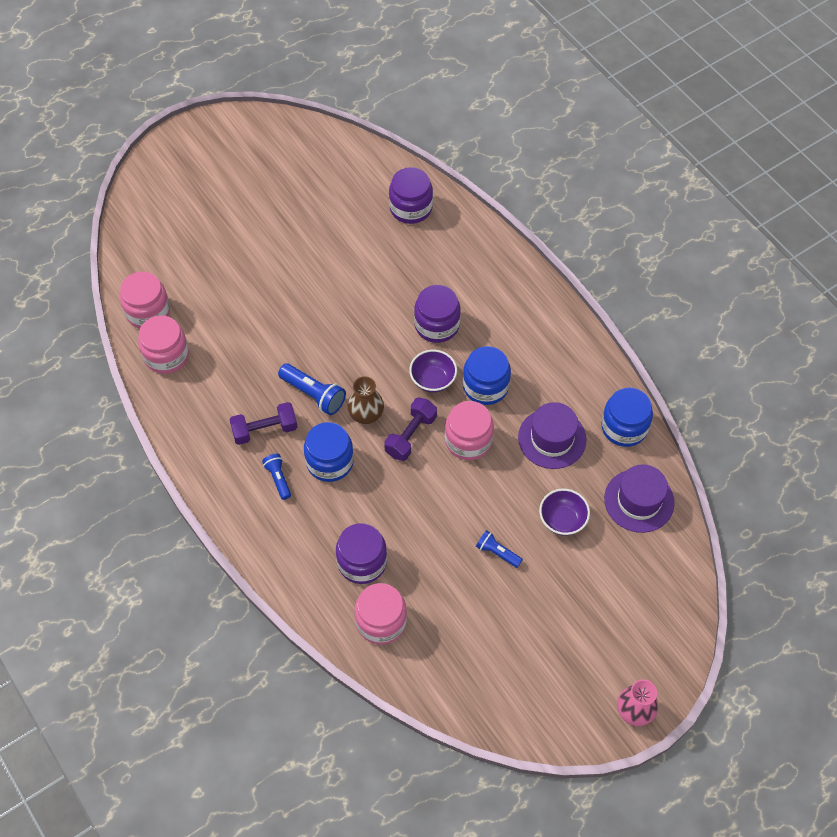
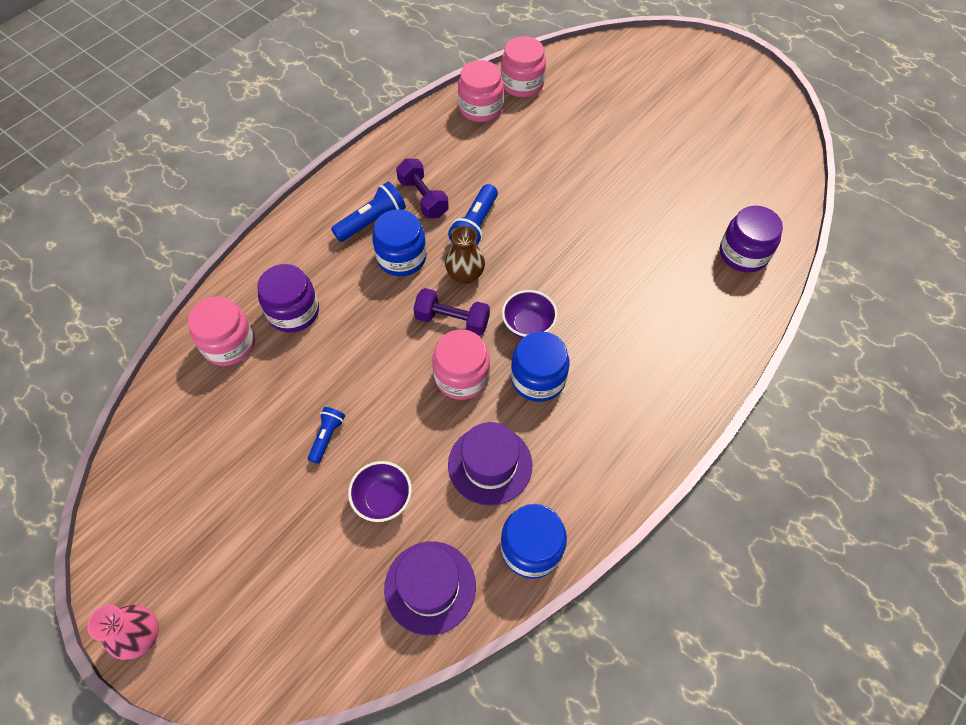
camera: 75 degrees right, 0 degrees up
(278, 479) = (372, 221): blue flashlight -> blue flashlight, size x1.60
(437, 325) = (600, 313): purple jar -> none

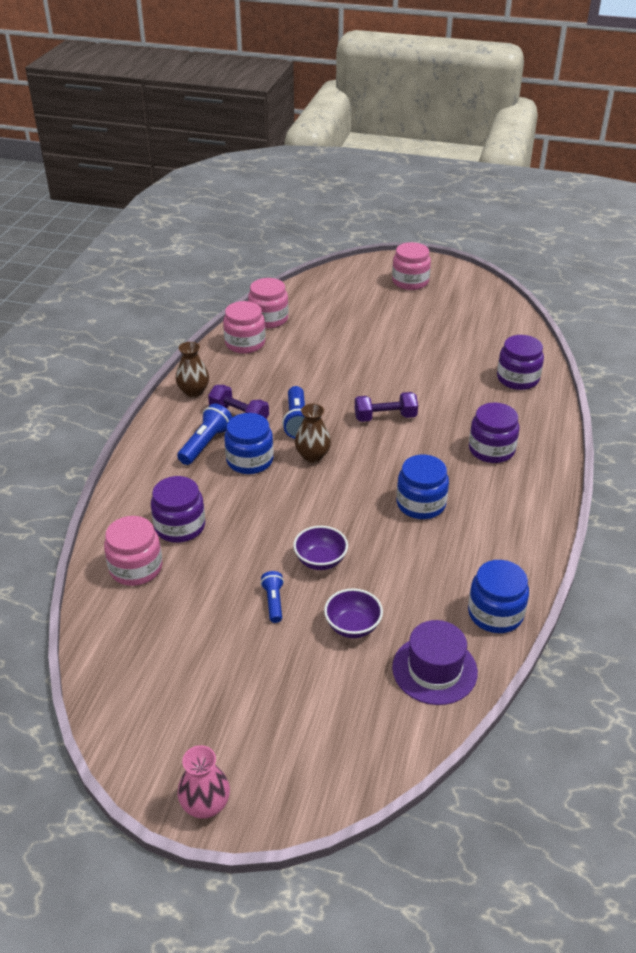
camera: 25 degrees left, 20 degrees down
(397, 152) = (193, 391): none -> brown vase
(452, 320) = (323, 489): purple dumbbell -> purple dumbbell (385, 417)
(462, 376) = (359, 523): pink jar -> pink jar (410, 282)
(490, 464) = (423, 572): purple hat -> none
(528, 325) = (388, 472): purple bowl -> purple bowl (320, 561)
(655, 338) = (491, 450): none -> purple jar

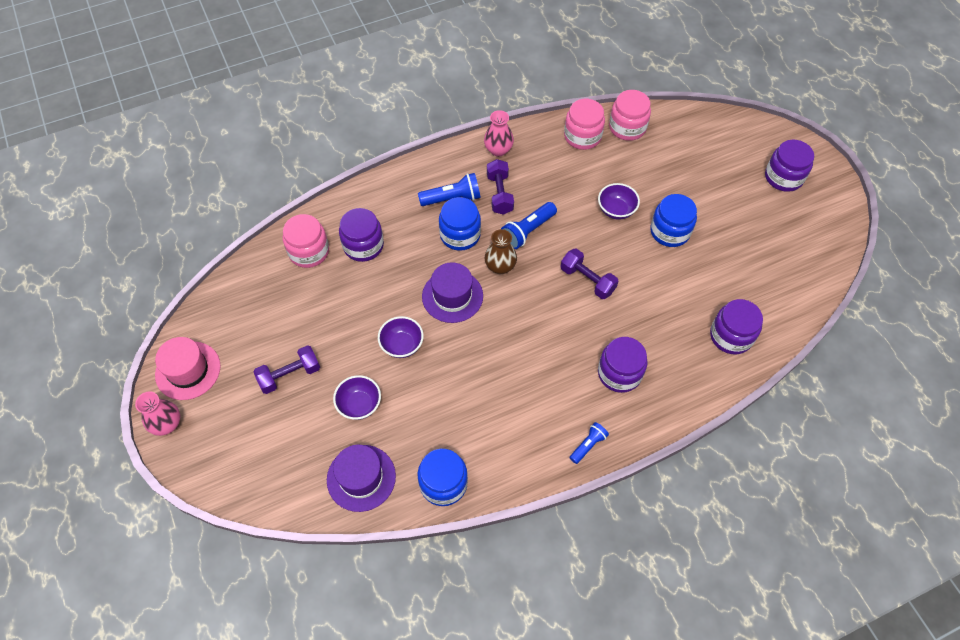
camera: 50 degrees right, 20 degrees up
(158, 747) = (188, 370): none -> pink hat
(193, 391) = (498, 150): brown vase -> pink vase
(261, 661) = (289, 375): none -> purple dumbbell
(273, 602) = (343, 345): blue flashlight -> blue flashlight (588, 445)
(307, 500) = (452, 296): none -> purple hat
(338, 367) = (616, 210): none -> purple bowl
(410, 282) = (783, 177): pink jar -> purple jar
(421, 504) = (513, 366): blue jar -> blue jar (670, 231)

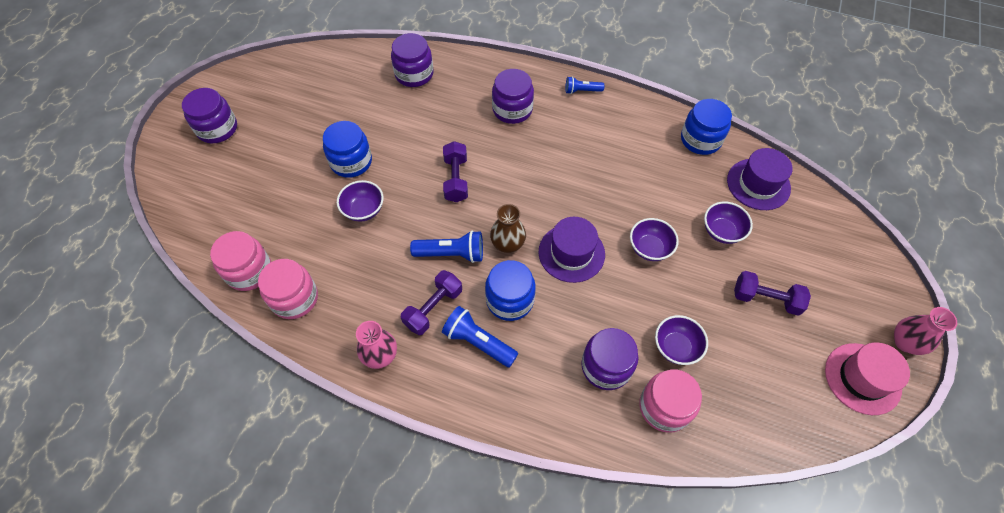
camera: 135 degrees left, 0 degrees up
(329, 291) = (676, 347): none -> purple bowl

